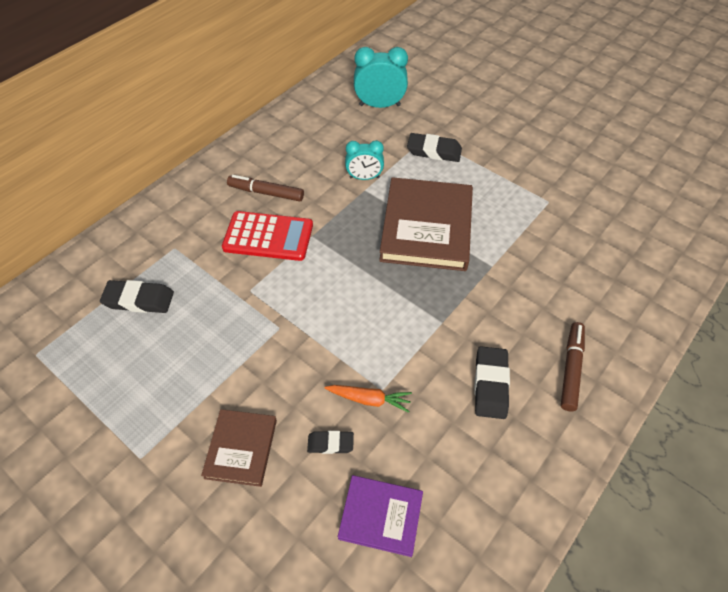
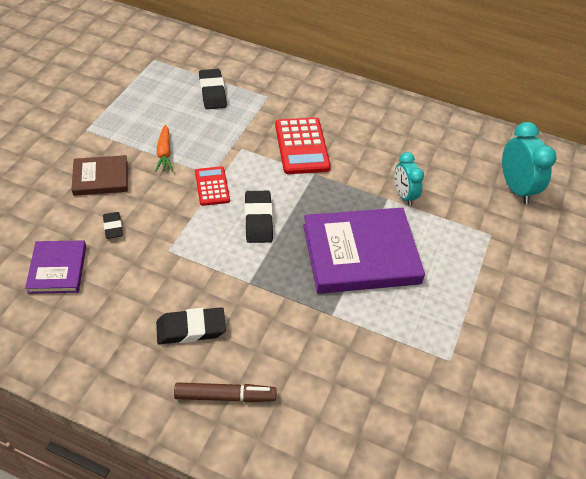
camera: 70 degrees right, 5 degrees down
(266, 193) = (351, 133): brown marker -> none
(298, 330) = (212, 186): none -> red calculator
(369, 399) = (157, 244): orange carrot -> orange carrot (164, 153)
(426, 227) = (360, 254): brown book -> purple book
(434, 151) = (472, 244): black eraser -> black eraser (258, 219)

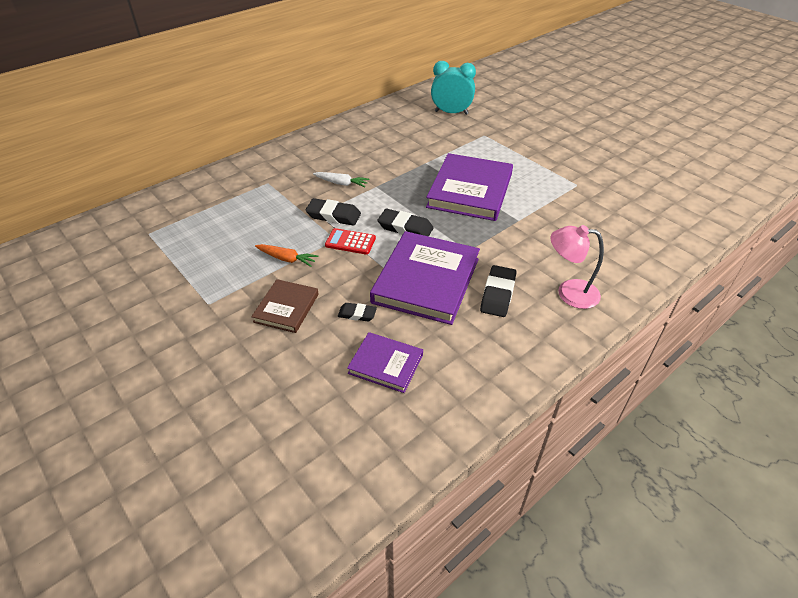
camera: 60 degrees left, 5 degrees down
(183, 262) = (426, 280): none -> purple book
(212, 92) = (233, 210): black eraser -> black eraser (333, 215)
(225, 396) = (569, 292): brown marker -> pink lamp
(302, 146) = (341, 183): red calculator -> white carrot
(404, 195) = (427, 155): turquoise clock -> none

